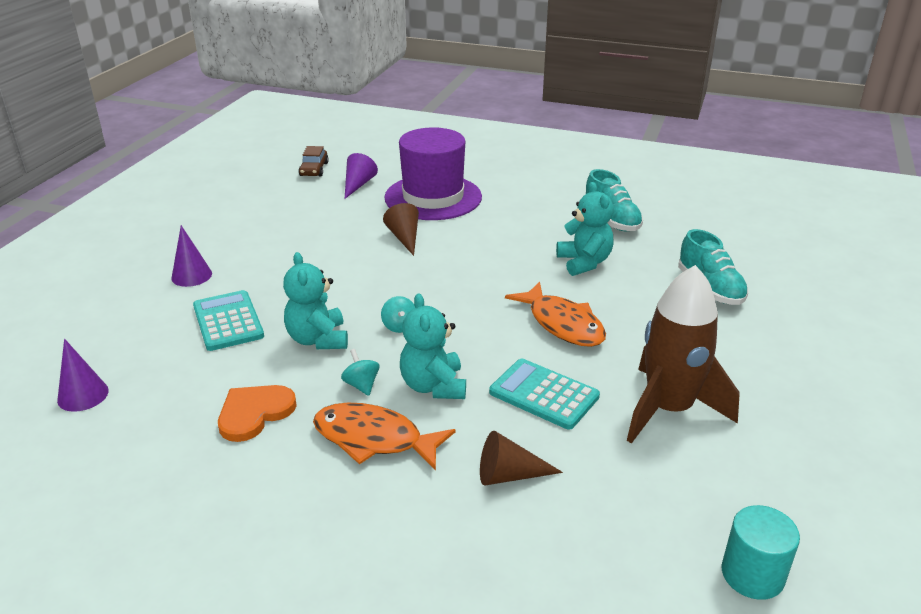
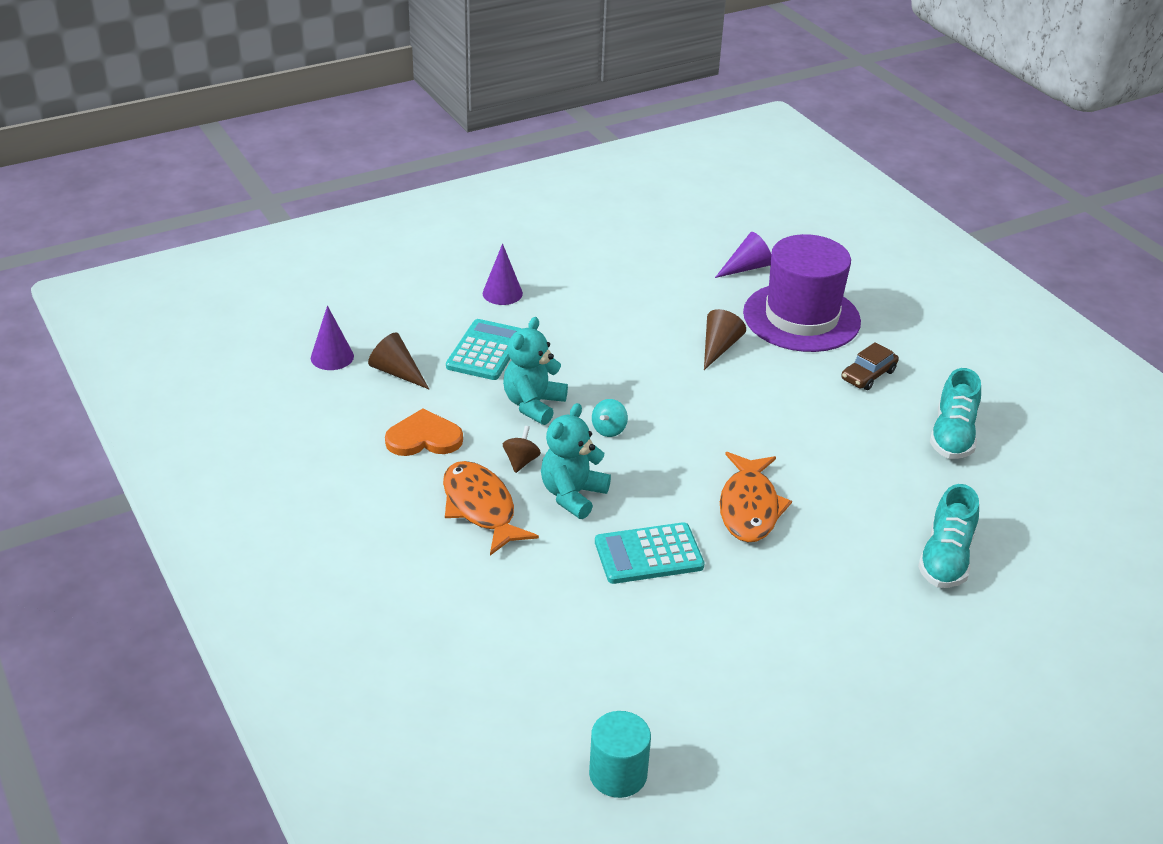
camera: 40 degrees right, 5 degrees up
(314, 169) = (725, 230): brown car -> brown car (868, 375)
(361, 385) = (521, 461): turquoise spinning top -> brown spinning top
(509, 475) = (541, 594): brown cone -> brown cone (397, 372)
(543, 394) = (648, 554): turquoise calculator -> turquoise calculator turned 90 degrees counterclockwise
(584, 262) = (856, 463): turquoise teddy bear -> none
(668, 409) = (734, 630): brown rocket -> none

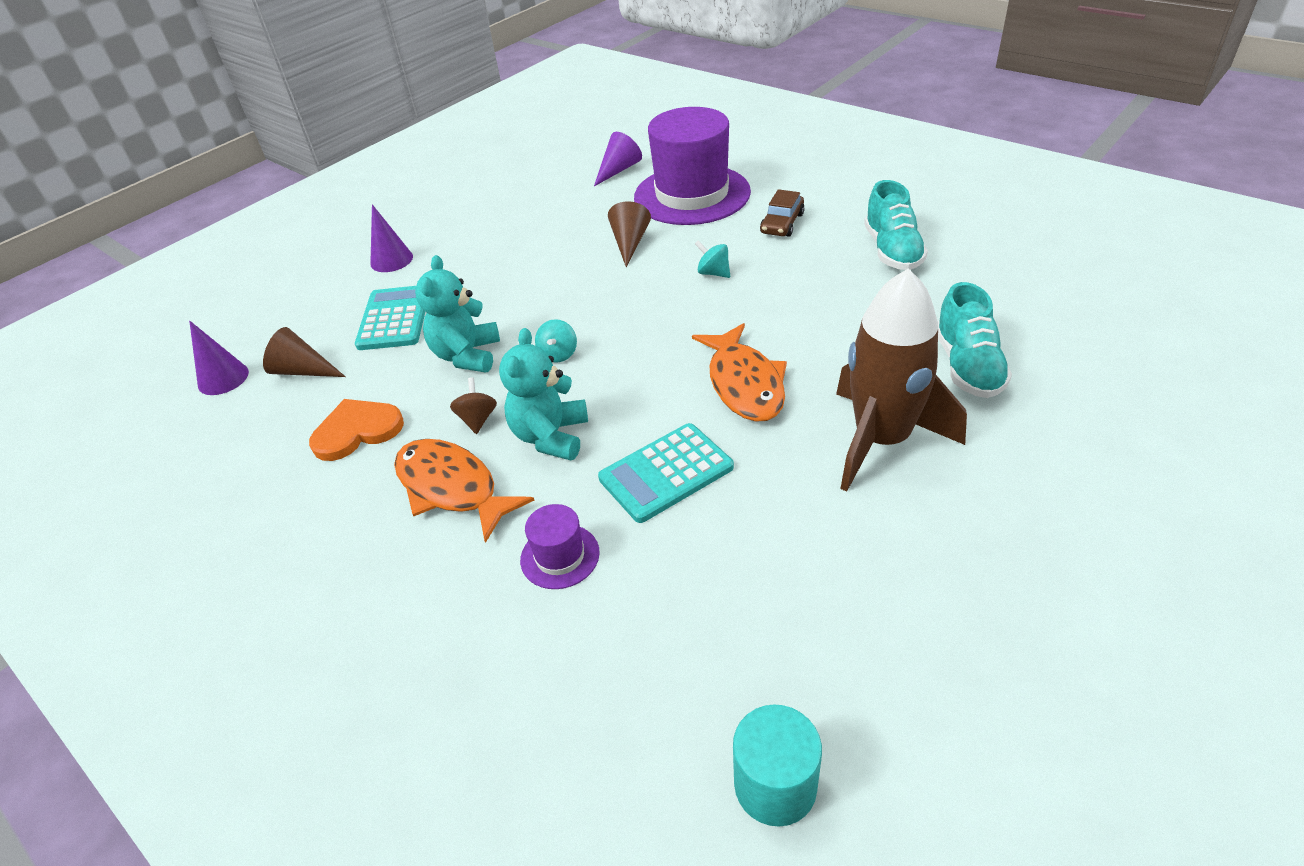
camera: 15 degrees left, 5 degrees up
(540, 585) = (560, 556): none -> purple hat
(778, 402) = (713, 273): none -> turquoise spinning top
(833, 590) = (881, 440): none -> brown rocket

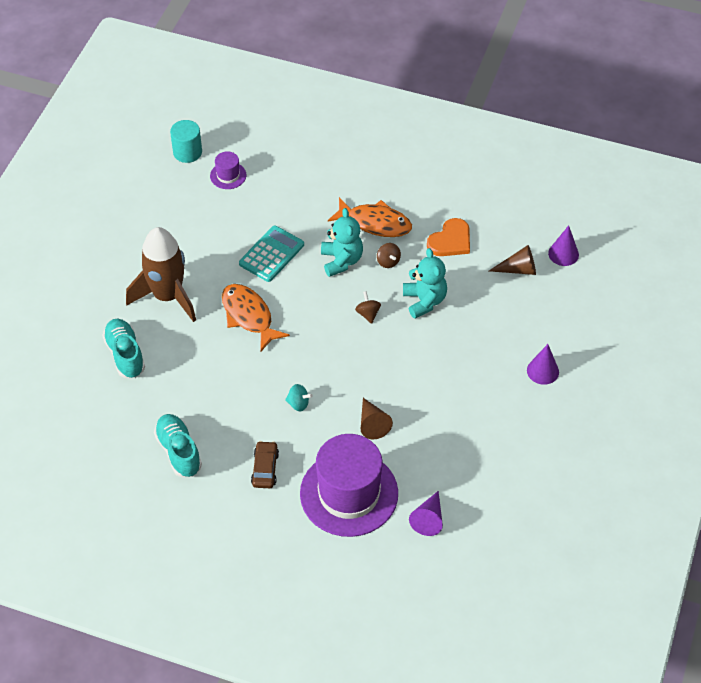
camera: 155 degrees right, 10 degrees up
(394, 319) = (494, 319): turquoise calculator -> none
(558, 354) = (368, 314): turquoise spinning top -> brown spinning top
(560, 556) = (303, 205): purple hat -> purple hat (228, 175)

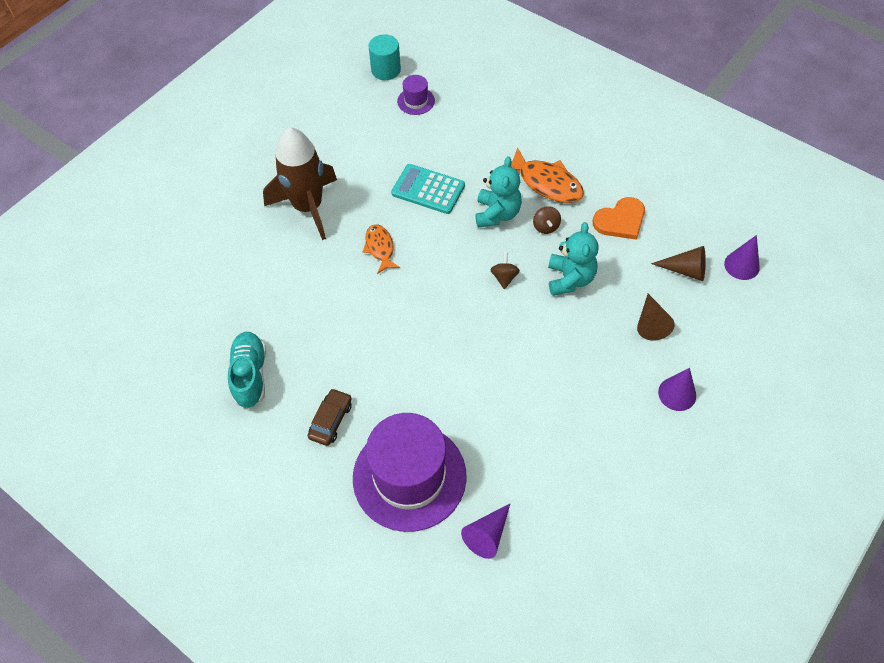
camera: 20 degrees right, 5 degrees up
(125, 355) = (241, 256): turquoise shoe -> none
(249, 316) = (380, 248): orange fish -> orange fish, size x0.63
(271, 254) = (428, 189): turquoise calculator -> turquoise calculator turned 120 degrees counterclockwise
(298, 404) = (394, 357): turquoise spinning top -> none
(372, 423) = (465, 402): brown cone -> brown cone (651, 323)

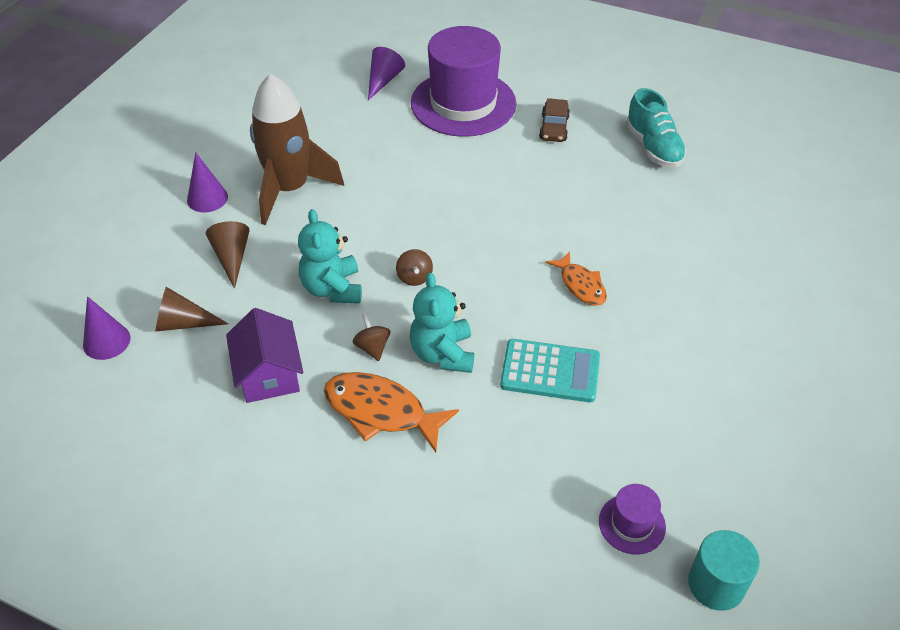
camera: 165 degrees right, 10 degrees down
(308, 207) = (700, 319): brown rocket -> brown rocket (289, 189)
(620, 220) = (269, 374): orange heart -> purple house

